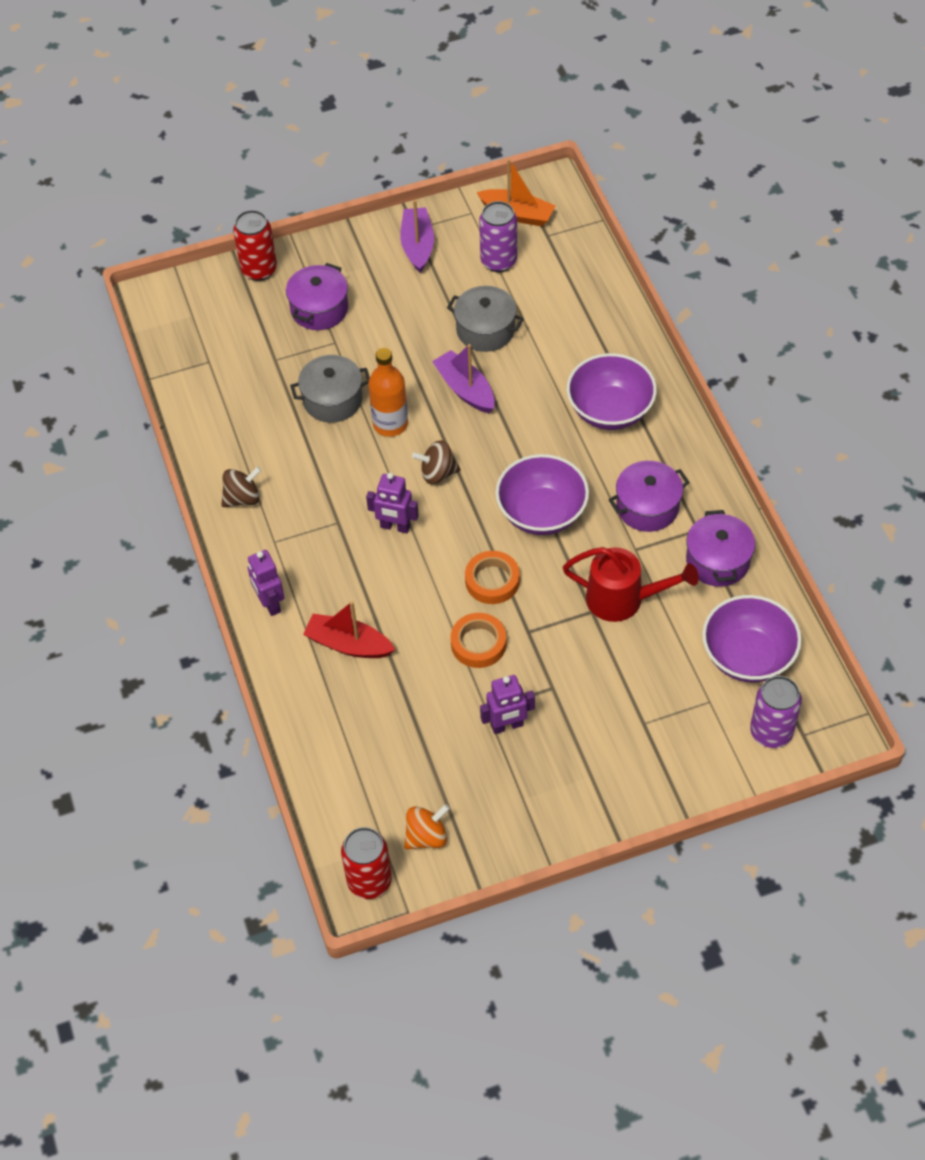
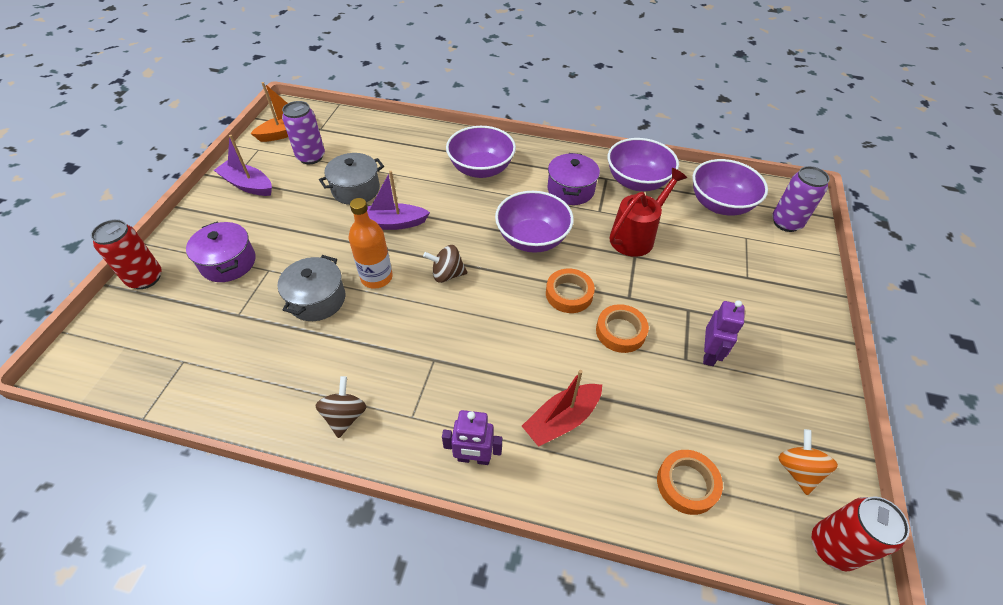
camera: 60 degrees left, 5 degrees down
(353, 759) = (687, 484): none -> orange tape
(395, 527) = (472, 325): purple robot -> none
(437, 473) = (447, 274): brown spinning top -> brown spinning top turned 60 degrees clockwise
(717, 561) = (637, 182): purple pot -> purple bowl

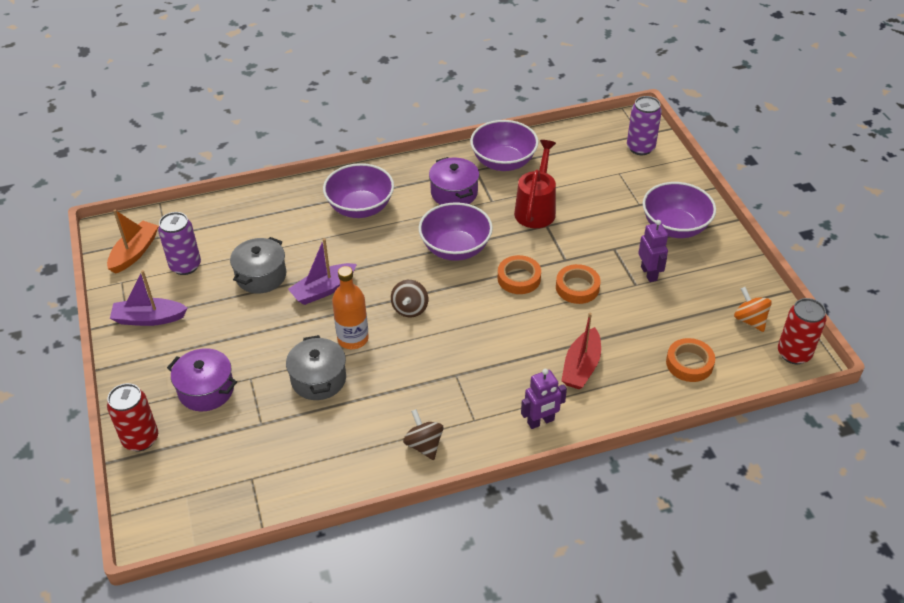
camera: 30 degrees left, 5 degrees down
(447, 274) = (410, 309): brown spinning top -> brown spinning top turned 45 degrees counterclockwise
(720, 204) = (582, 154): purple bowl -> purple bowl (675, 227)

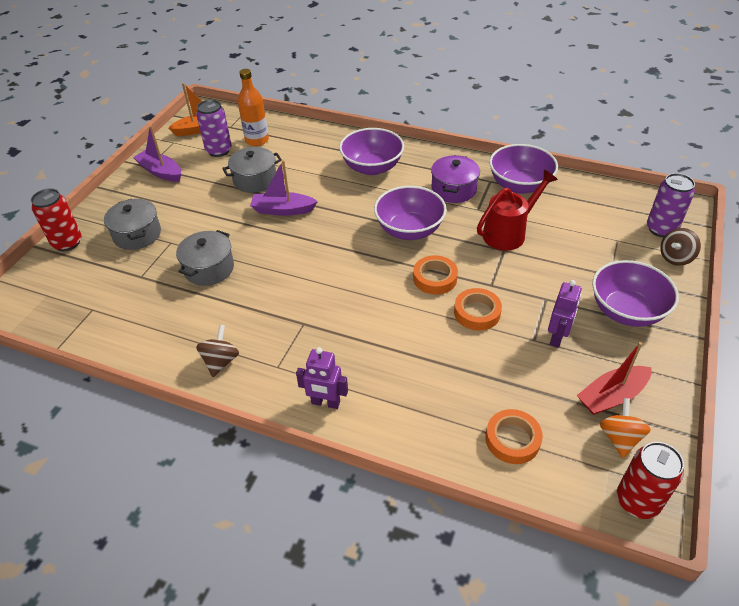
camera: 40 degrees right, 0 degrees up
(206, 390) = (137, 234): purple pot -> grey pot
(353, 339) = (263, 254): orange bottle -> orange bottle (257, 140)
(410, 309) = (326, 255): brown spinning top -> brown spinning top (675, 258)
(581, 367) = (409, 379): red boat -> red boat (611, 396)

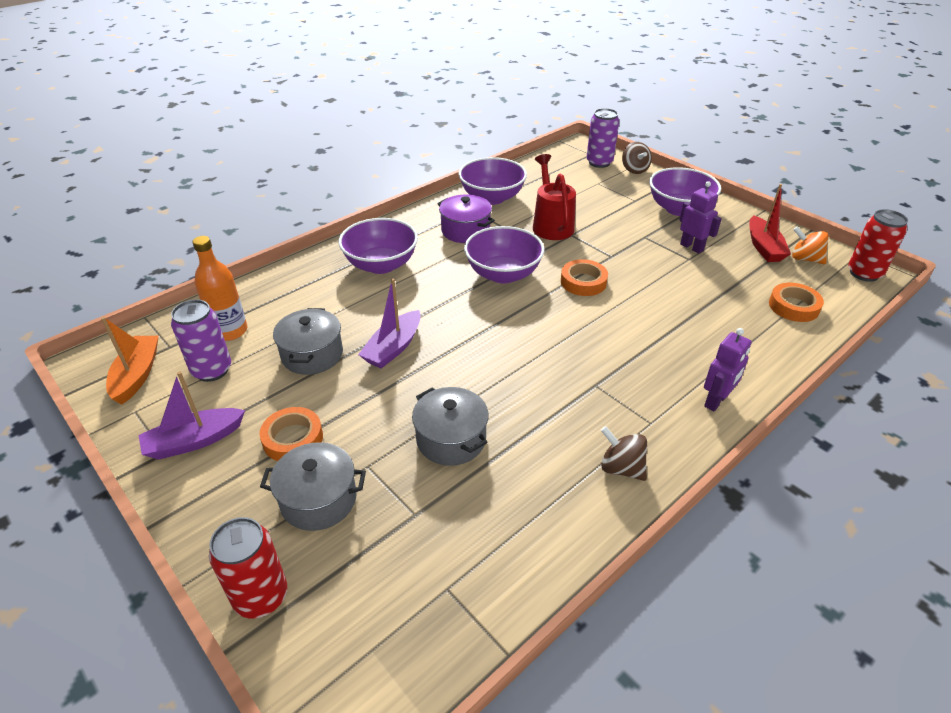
camera: 65 degrees left, 5 degrees down
(477, 313) = (642, 275): orange tape -> orange tape (293, 439)

